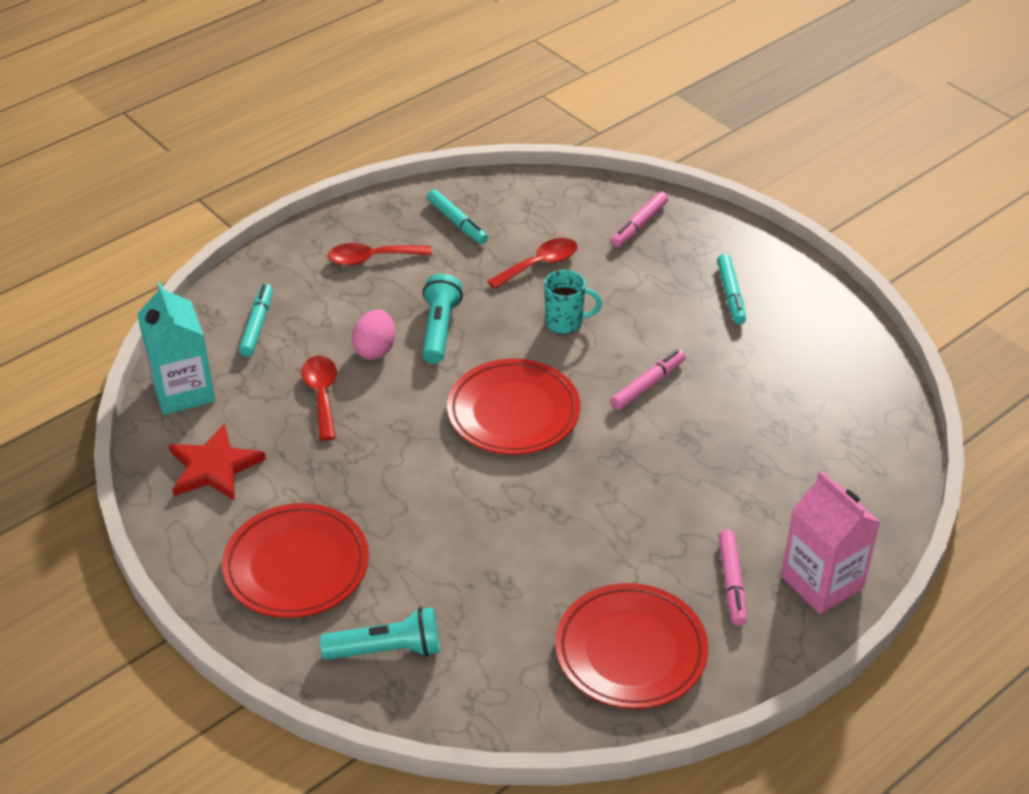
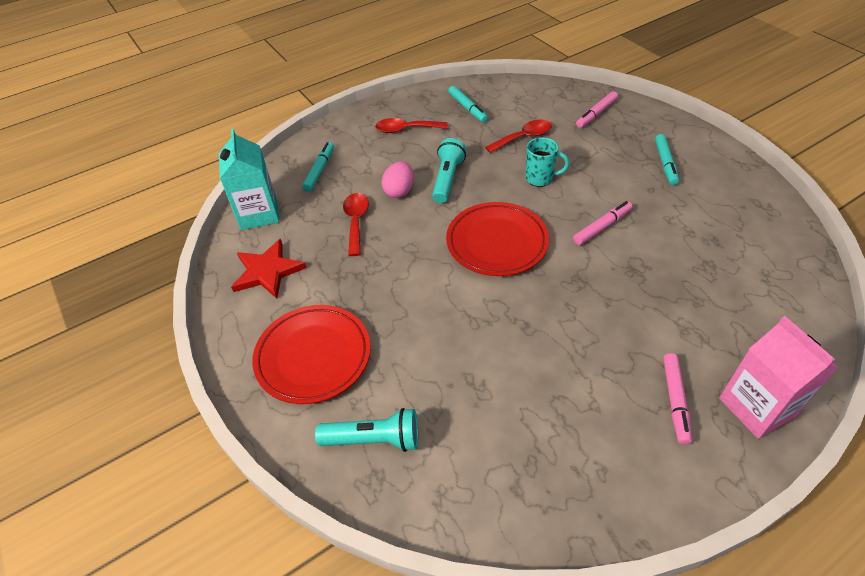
camera: 10 degrees right, 5 degrees up
(631, 651) = (585, 460): red plate -> none

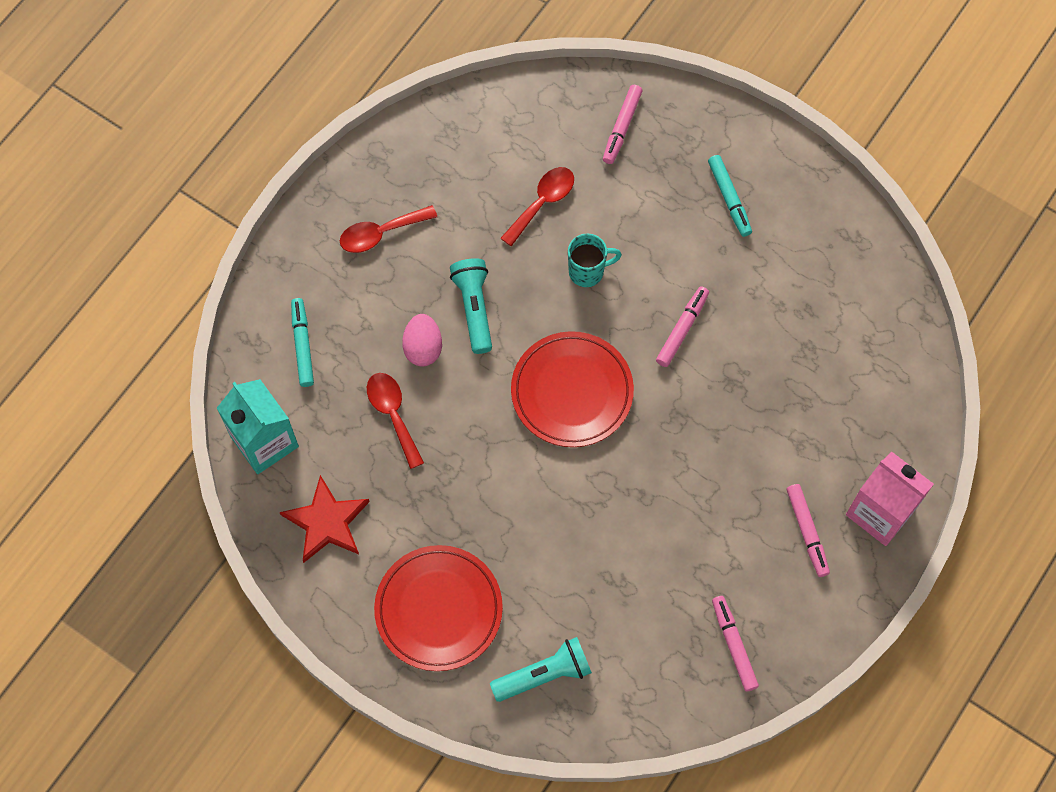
camera: 25 degrees left, 20 degrees up
(467, 108) = (447, 165): turquoise marker -> none
(569, 478) = (734, 645): none -> pink marker

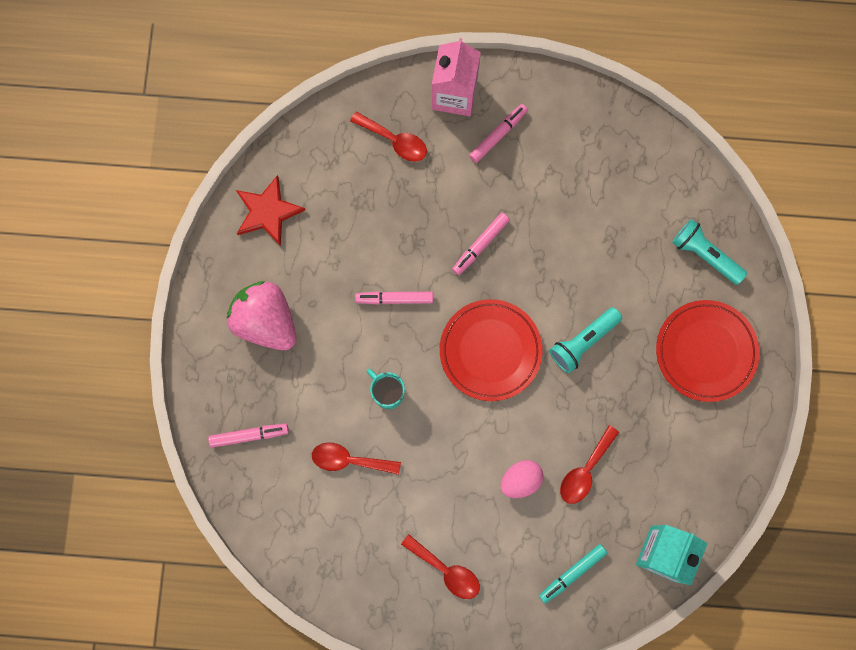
camera: 120 degrees left, 10 degrees up
(327, 522) = (693, 469): red star -> red star (268, 212)
(474, 308) = (466, 460): turquoise flashlight -> turquoise flashlight (583, 342)
(729, 198) = (266, 321): turquoise marker -> pink strawberry
(734, 645) = (607, 142): pink marker -> pink marker (481, 245)
(858, 421) = (395, 141): none -> red spoon

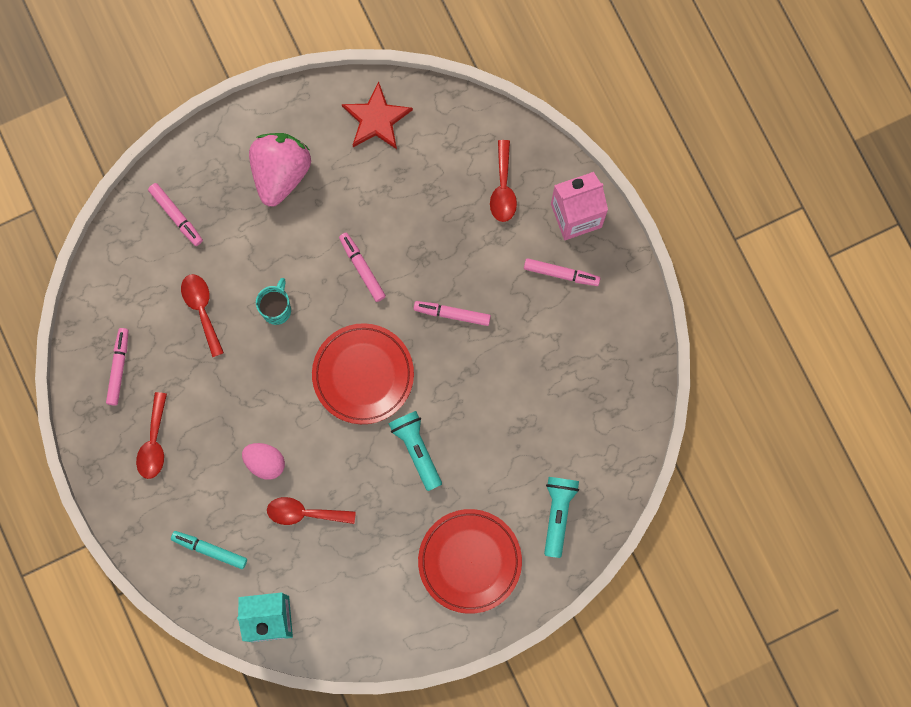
camera: 60 degrees right, 0 degrees up
(359, 565) = (118, 368): none -> pink marker
(583, 342) = (417, 449): turquoise flashlight -> turquoise flashlight turned 45 degrees clockwise

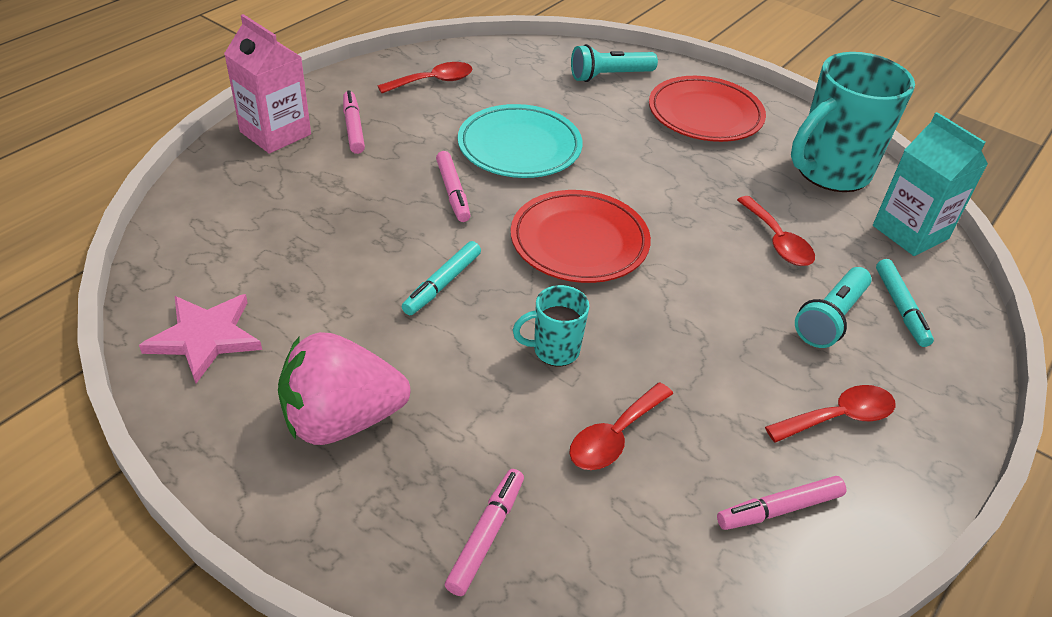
camera: 120 degrees left, 35 degrees down
(265, 462) = (755, 293): pink egg -> none
(357, 612) = (830, 172): none -> turquoise mug
(362, 269) = (443, 284): pink marker -> turquoise marker
(376, 119) = (205, 337): red star -> pink star
(417, 449) = (629, 177): turquoise flashlight -> turquoise flashlight (830, 318)
(486, 387) = (519, 147): none -> turquoise plate
(503, 188) = (265, 193): red spoon -> red spoon (433, 81)

